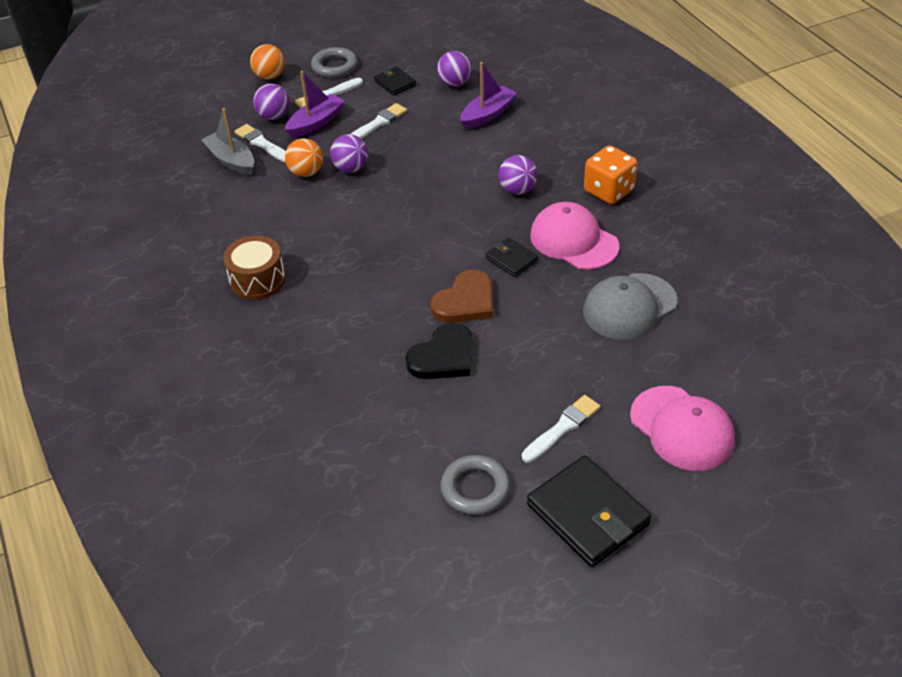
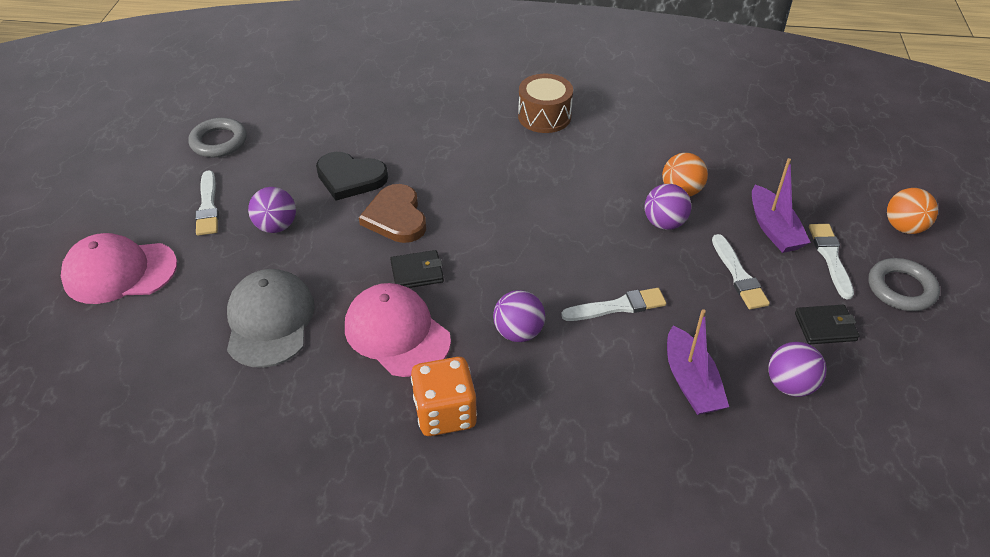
camera: 120 degrees right, 0 degrees up
(231, 160) = (740, 152): grey boat -> none
(262, 143) = (758, 179): white brush -> white brush (618, 306)
(274, 116) = (808, 203): purple ball -> purple ball (276, 226)
(443, 356) = (350, 178): black heart -> black heart turned 60 degrees counterclockwise
(573, 240) = (397, 333): pink cap -> pink cap turned 120 degrees counterclockwise
(587, 515) = (130, 181): black wallet -> none

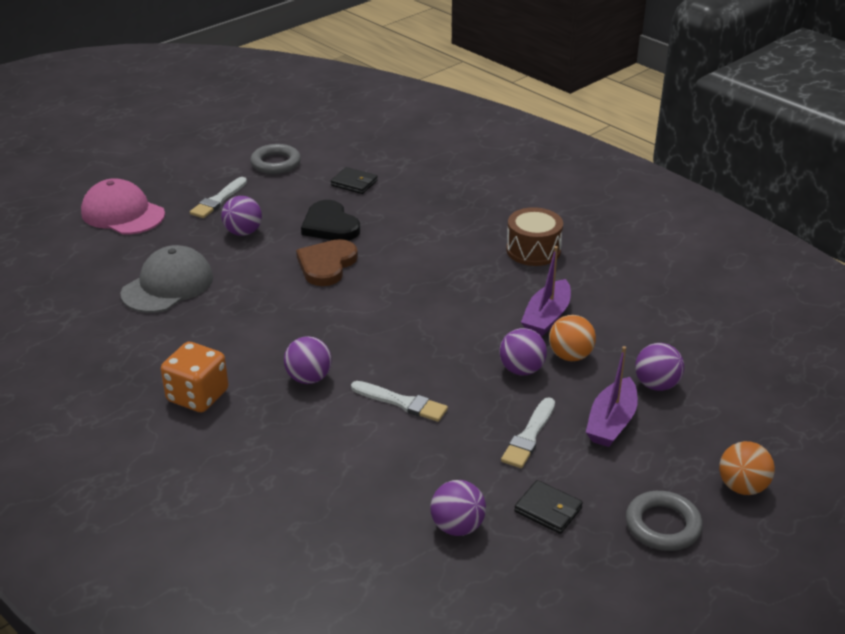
camera: 40 degrees right, 10 degrees down
(397, 333) = (231, 334): pink cap -> none
(417, 272) = (293, 306): black wallet -> black wallet (354, 183)
(691, 382) = (384, 478): purple boat -> purple boat (547, 317)
(762, 181) = (656, 385): none -> purple ball
(830, 257) = (631, 468): white brush -> none

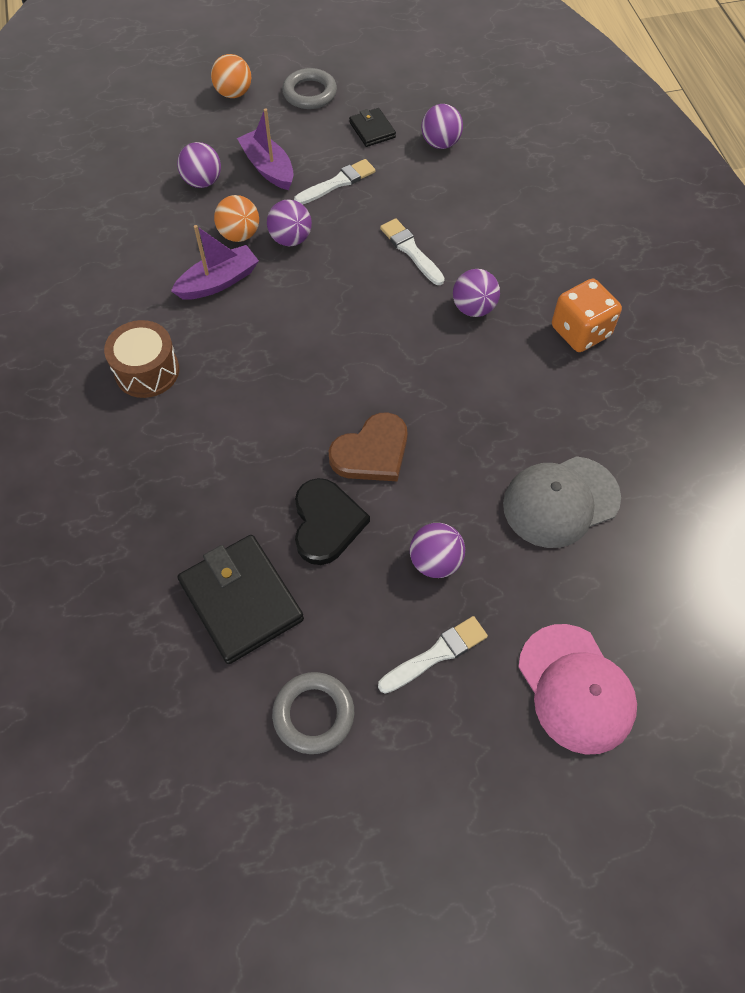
camera: 150 degrees left, 25 degrees up
(354, 183) = (241, 600): black wallet -> black wallet, size x1.89
(611, 422) = (268, 168): purple boat -> purple boat turned 90 degrees counterclockwise

